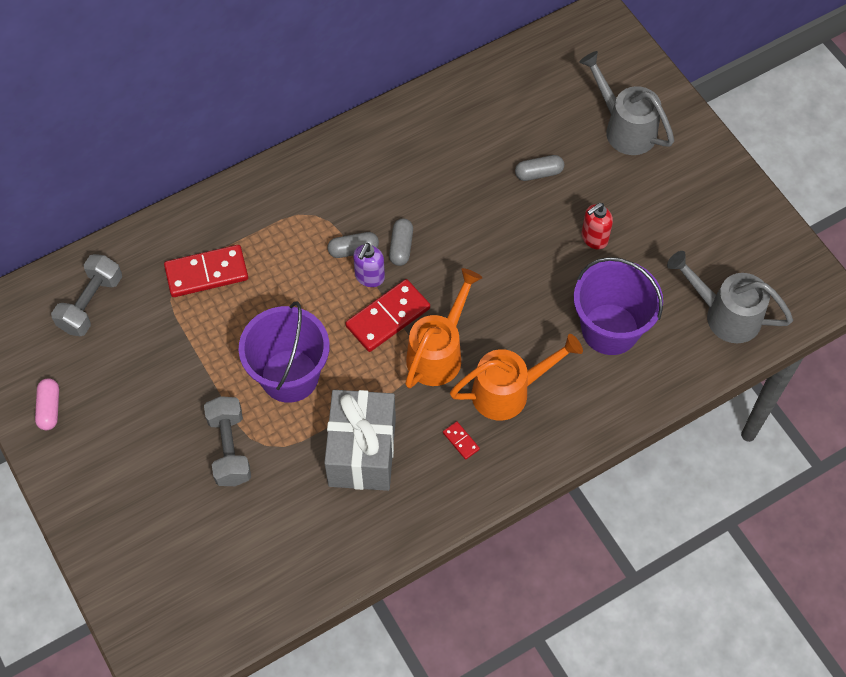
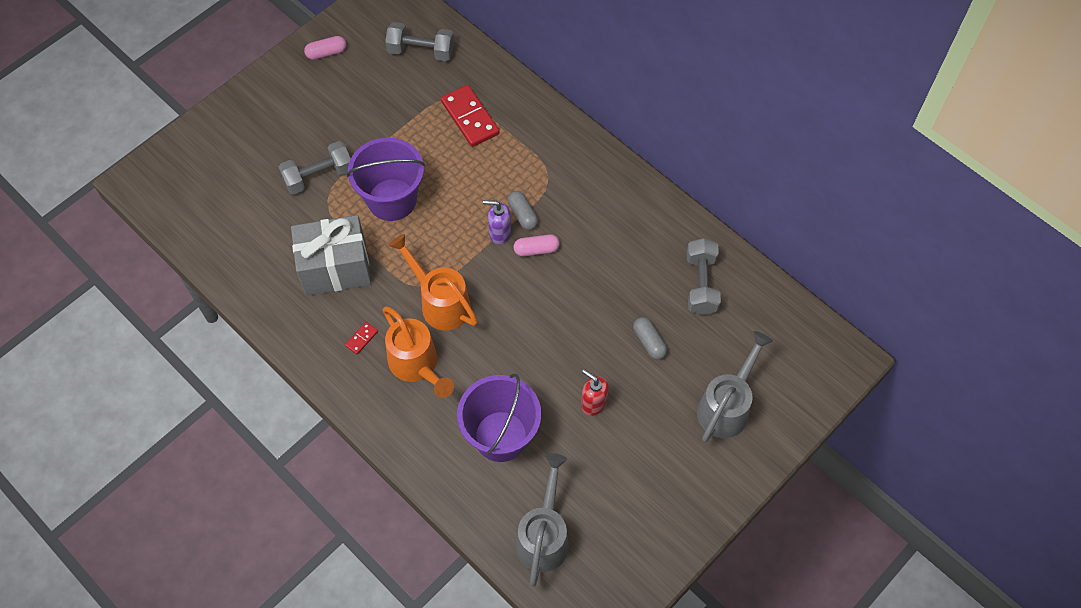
camera: 75 degrees right, 0 degrees up
(388, 317) = (464, 256): red domino -> none
(401, 247) = (536, 249): grey capsule -> pink capsule
(438, 353) = (440, 302): orange watering can -> orange watering can turned 150 degrees counterclockwise
(486, 112) = (701, 284): none -> grey dumbbell

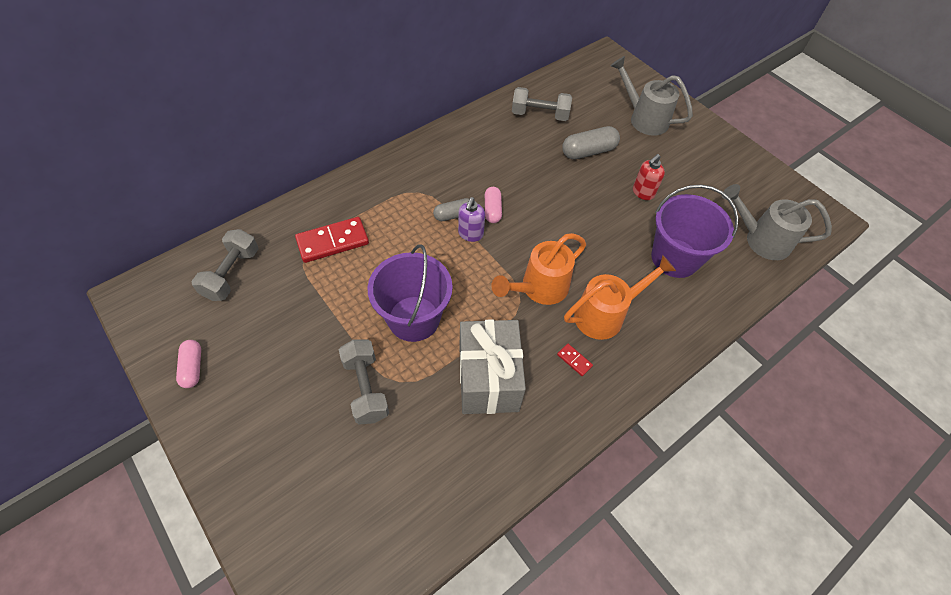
camera: 85 degrees left, 5 degrees down
(649, 342) = (588, 151): grey capsule -> grey capsule, size x1.54

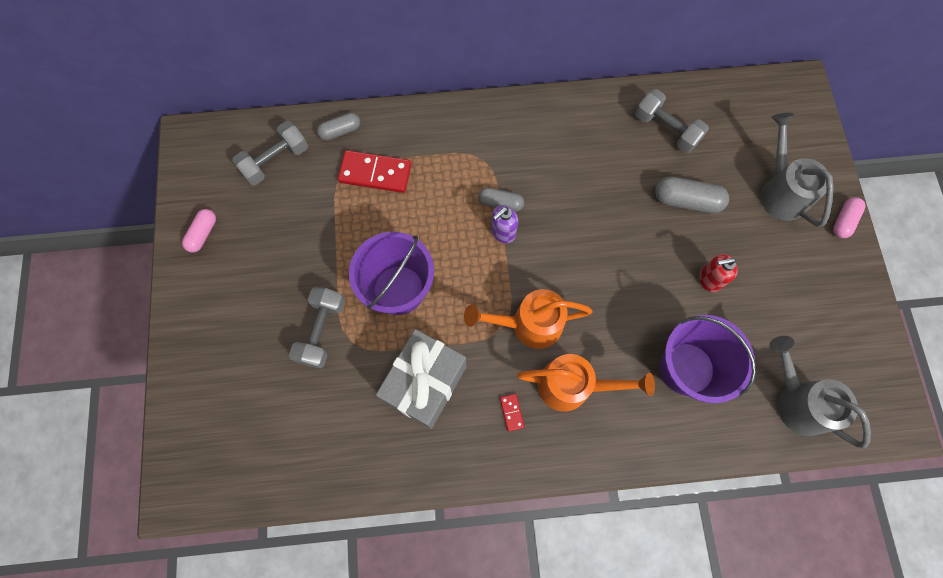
camera: 35 degrees right, 15 degrees up
(280, 225) = (340, 131): none -> grey capsule
(492, 210) = (541, 217): pink capsule -> pink capsule (843, 221)

